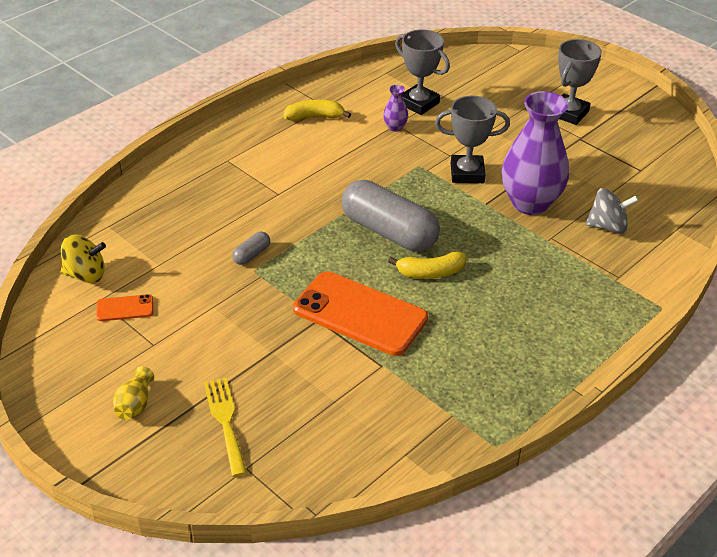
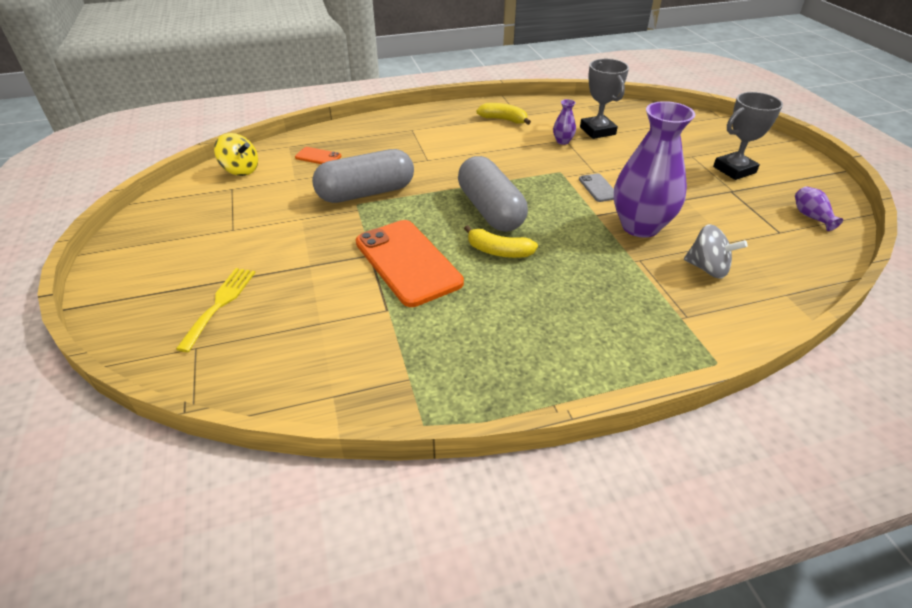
camera: 30 degrees right, 0 degrees up
(125, 308) = (241, 199): orange phone -> orange phone (318, 157)
(135, 404) = (173, 265): yellow vase -> none
(251, 255) = (366, 193): grey capsule -> grey capsule, size x2.42
(467, 173) = (598, 188): grey trophy -> grey phone
(656, 145) = (811, 217): none -> purple vase

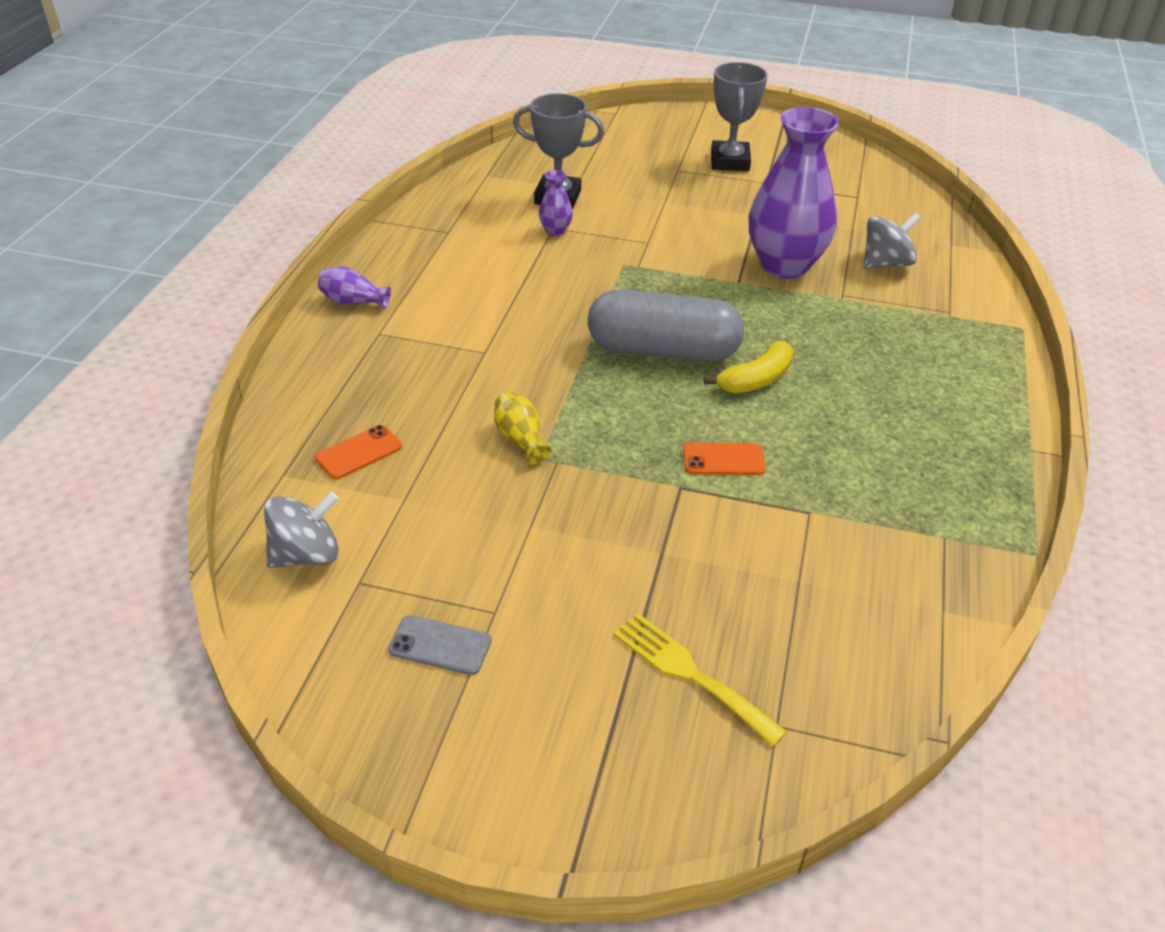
camera: 60 degrees left, 0 degrees up
(240, 170) = (306, 555): yellow spinning top -> grey spinning top
(366, 193) = (520, 439): grey capsule -> yellow vase
(408, 262) = (723, 460): orange phone -> orange phone, size x0.44
(503, 120) = (446, 248): yellow banana -> none
(598, 188) = (686, 256): grey phone -> grey phone (440, 645)
(811, 217) = (846, 168): purple vase -> purple vase (353, 302)

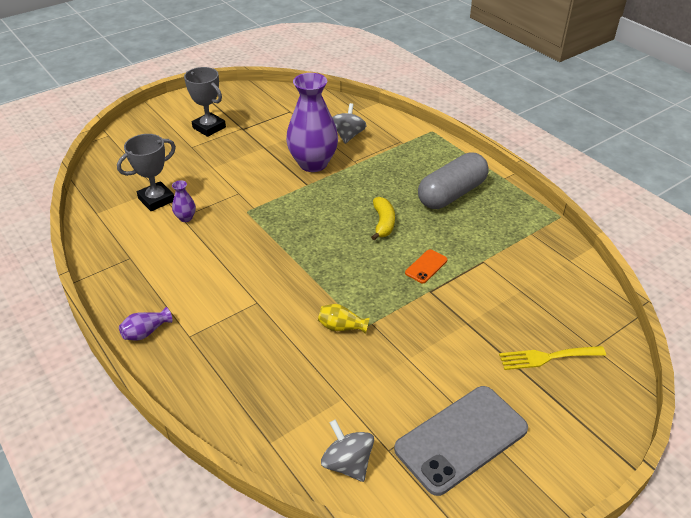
camera: 50 degrees left, 0 degrees up
(306, 555) = (347, 463): grey spinning top -> grey spinning top turned 45 degrees counterclockwise
(358, 452) = (285, 398): orange phone -> none
(440, 645) = (461, 439): grey phone -> grey phone, size x2.26
(663, 350) = (329, 239): grey capsule -> grey capsule (452, 194)

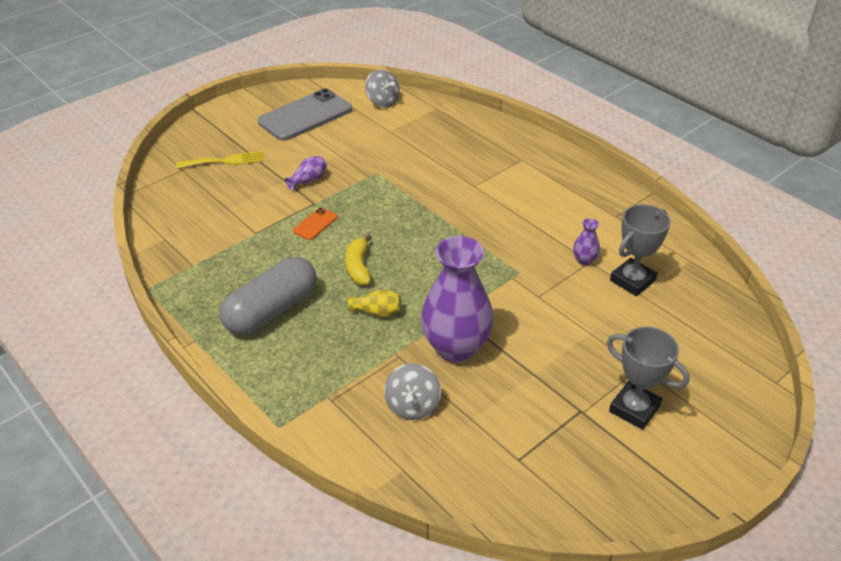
camera: 175 degrees right, 0 degrees up
(146, 332) = (559, 160): purple vase -> purple vase (308, 180)
(341, 327) = (395, 172): yellow vase -> yellow vase (377, 312)

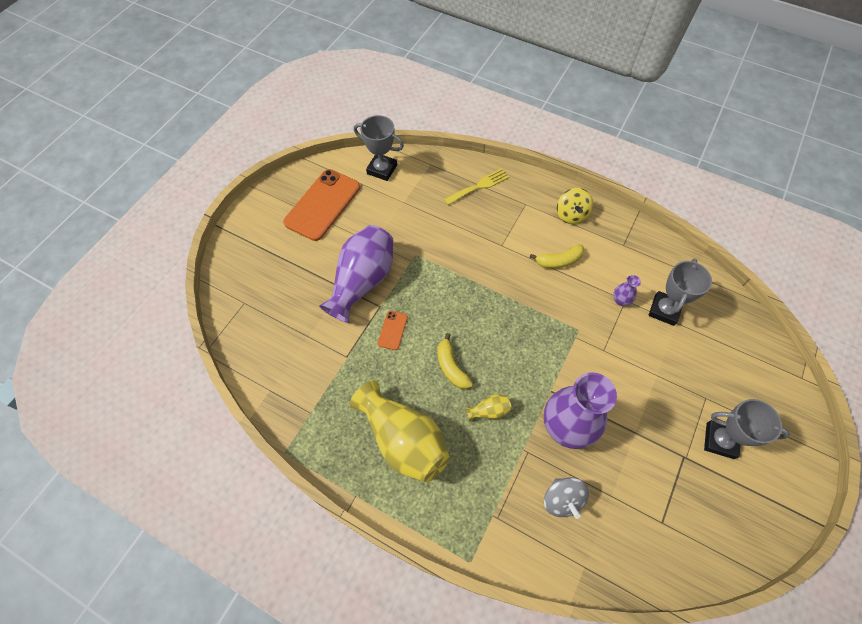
camera: 20 degrees left, 20 degrees up
(225, 161) = (278, 280): yellow fork -> yellow fork (479, 186)
(271, 310) = (403, 440): grey capsule -> yellow vase
(305, 116) = (322, 205): grey phone -> orange phone
(308, 180) = (362, 281): purple vase -> purple vase, size x2.42
(382, 102) = (382, 169): grey spinning top -> grey trophy
(531, 212) = (559, 261): none -> yellow banana
(569, 178) = (571, 215): none -> yellow spinning top

